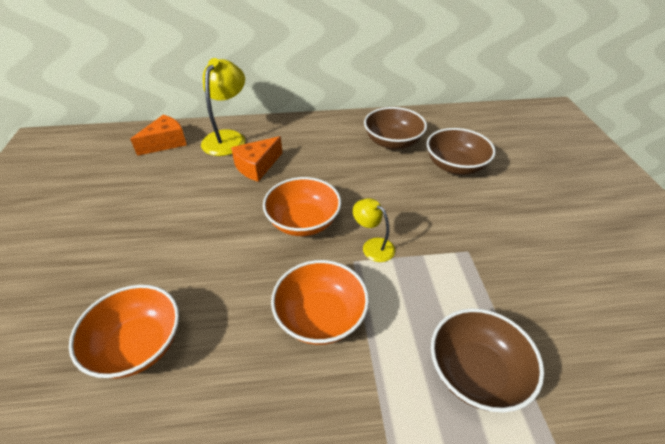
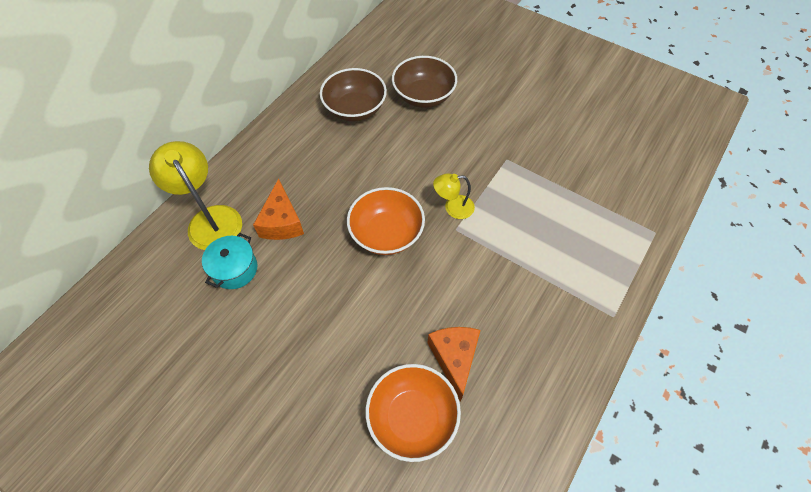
camera: 50 degrees left, 15 degrees up
(166, 143) = (156, 276): orange cheese -> orange cheese (454, 358)
(199, 169) = (234, 269): none -> turquoise pot
(320, 317) = (486, 283): orange bowl -> none
(476, 372) = (591, 231): brown bowl -> none

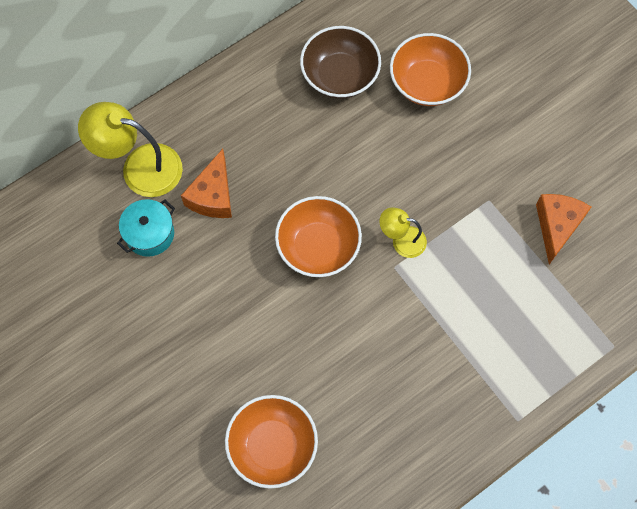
camera: 20 degrees right, 10 degrees up
(210, 219) = (140, 167): yellow lamp -> yellow lamp turned 60 degrees counterclockwise
(423, 96) = (427, 83): brown bowl -> orange bowl
(454, 358) = (335, 404): orange cheese -> orange cheese (556, 226)

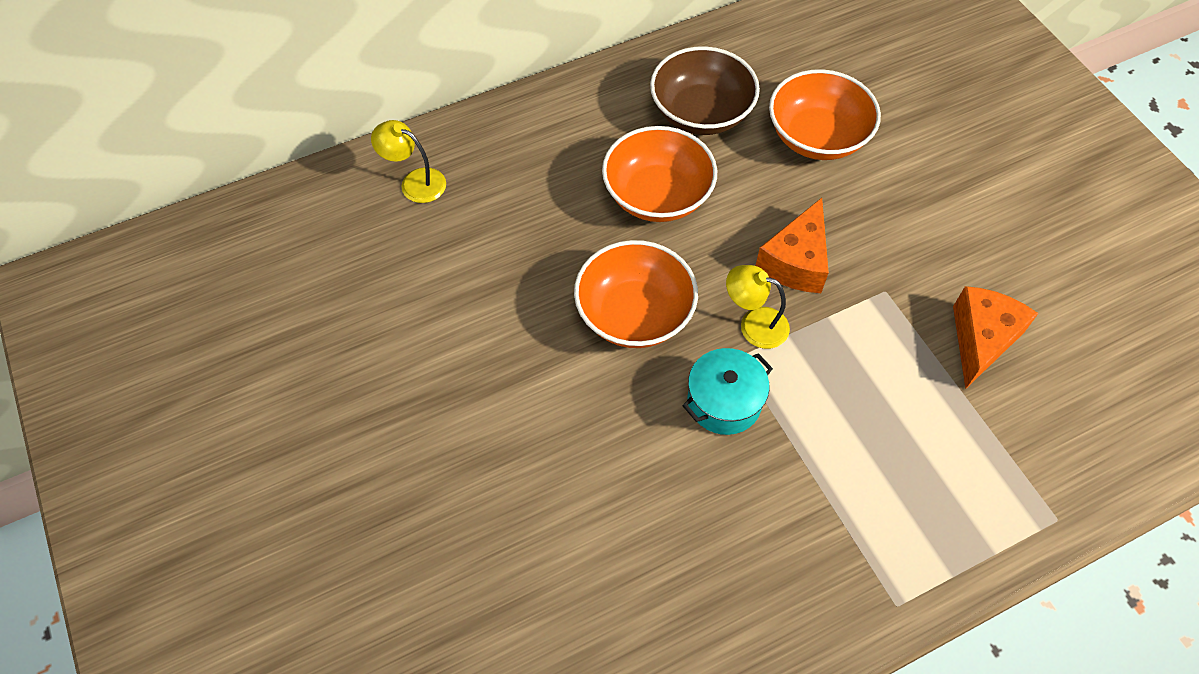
camera: 10 degrees right, 10 degrees down
(140, 167) = (415, 182): yellow lamp -> yellow lamp, size x0.56
(149, 234) = (407, 264): turquoise pot -> turquoise pot (724, 402)
(213, 195) = (503, 230): orange cheese -> orange cheese (796, 262)
(272, 446) = (515, 578): orange bowl -> orange bowl (657, 196)

